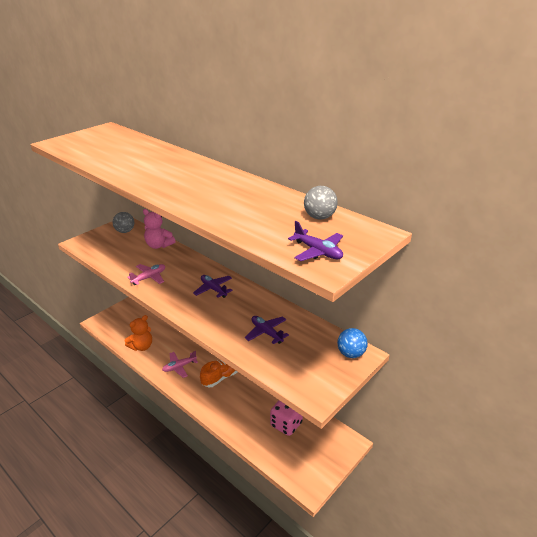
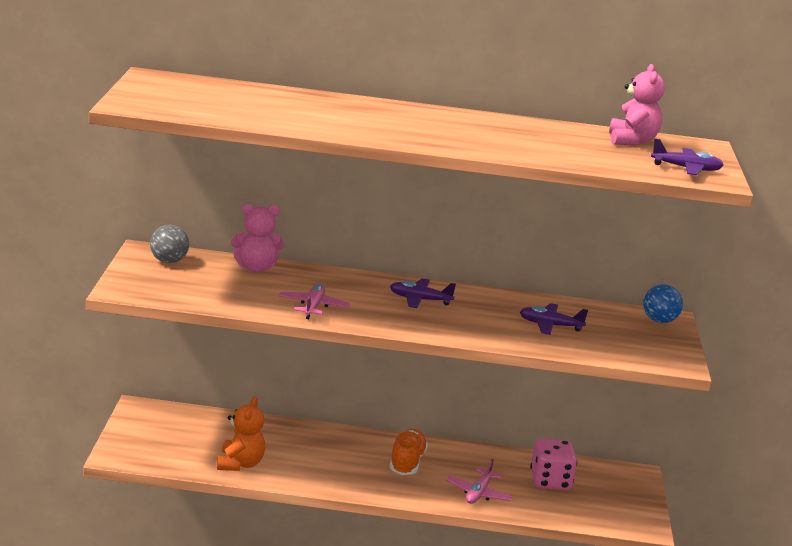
camera: 40 degrees left, 10 degrees down
(179, 367) = (333, 469): pink plane -> pink plane (478, 493)
(319, 217) = (632, 141): grey ball -> pink teddy bear

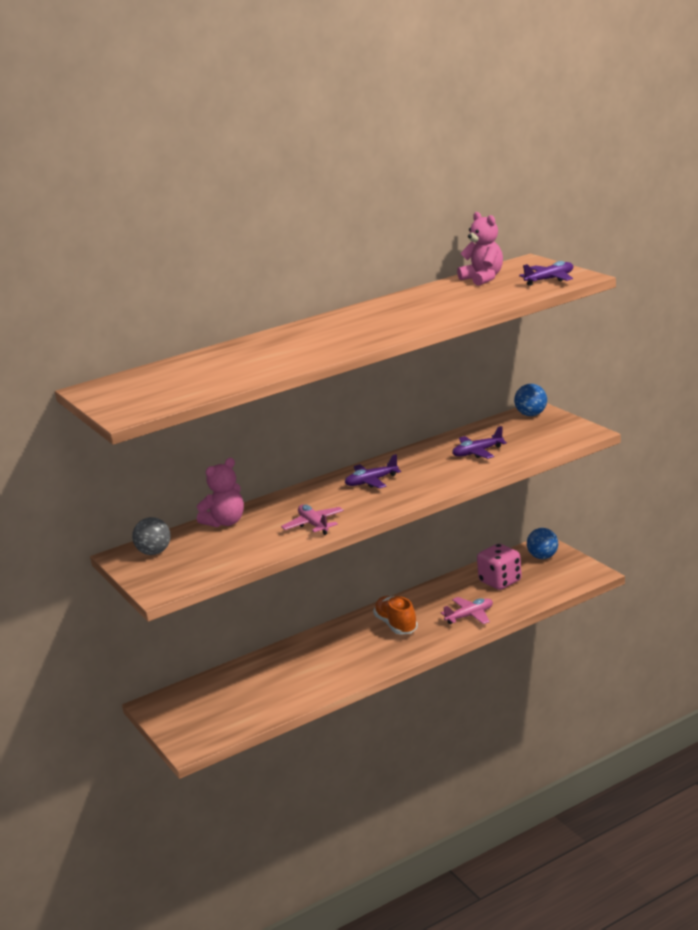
camera: 30 degrees left, 0 degrees up
(240, 464) = (288, 696): orange teddy bear -> none
(478, 493) = (470, 616): pink plane -> pink plane turned 105 degrees counterclockwise
(622, 484) = (543, 557): none -> blue ball

